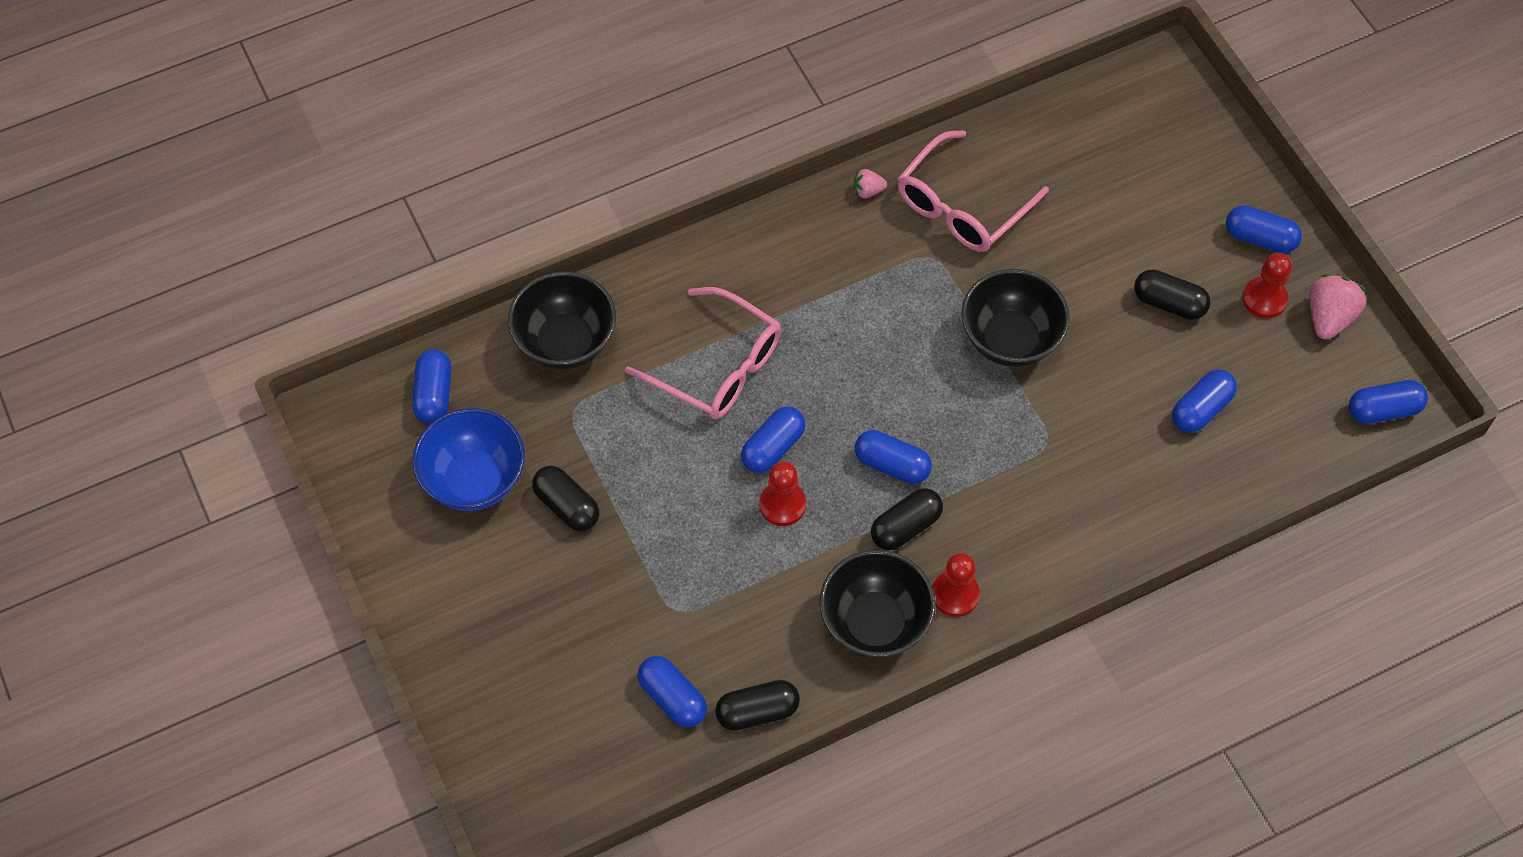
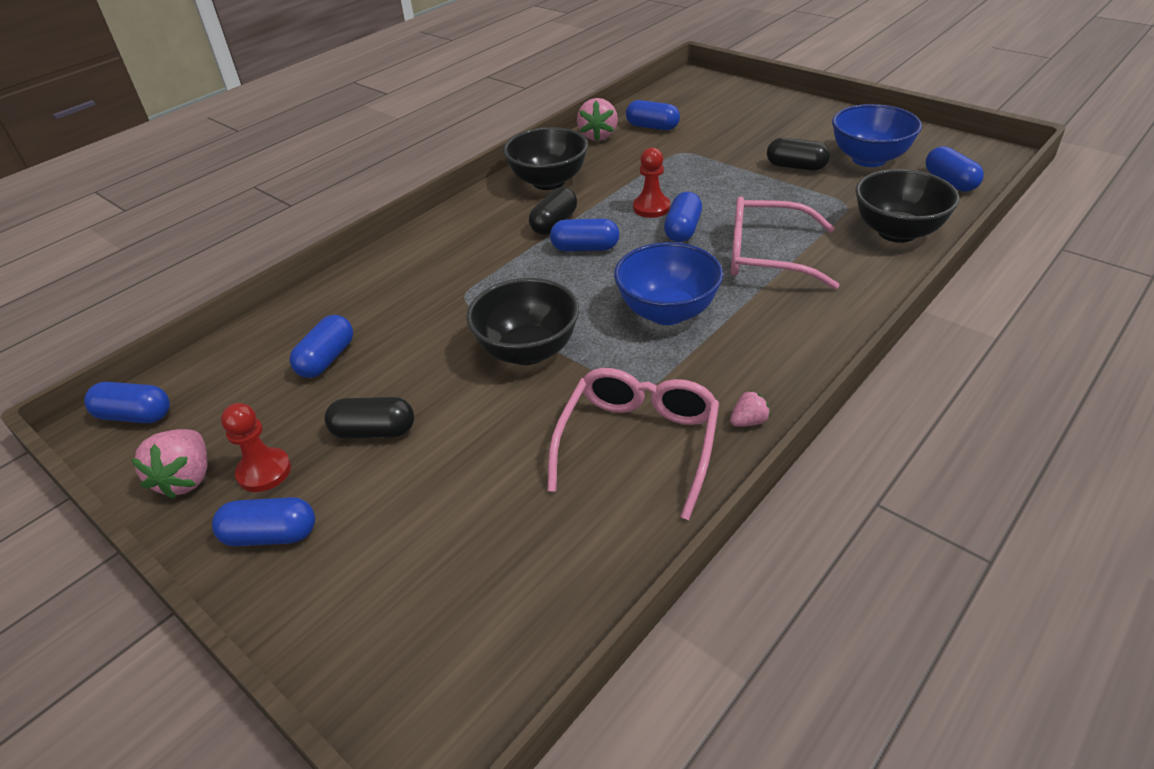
camera: 160 degrees right, 20 degrees down
(757, 711) = (598, 136): black capsule -> pink strawberry
(861, 332) = (667, 312): none -> blue bowl
(955, 594) = (500, 206): red pawn -> none
(1383, 410) = (135, 416): blue capsule -> blue capsule turned 45 degrees clockwise

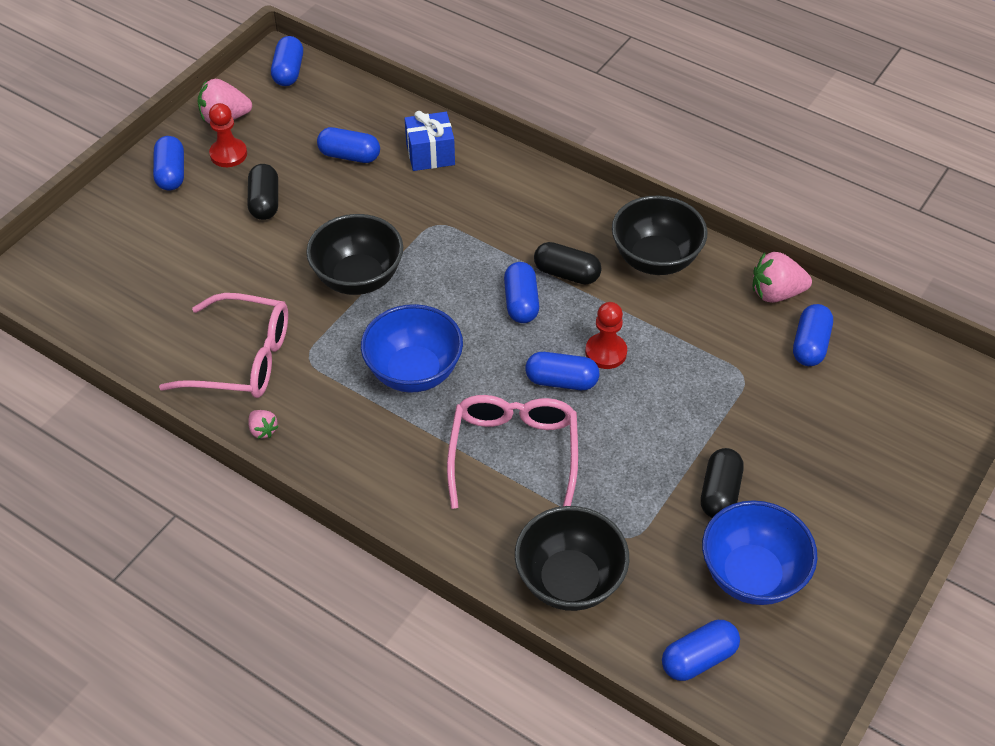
camera: 80 degrees right, 10 degrees up
(356, 300) = (430, 154): none -> blue gift

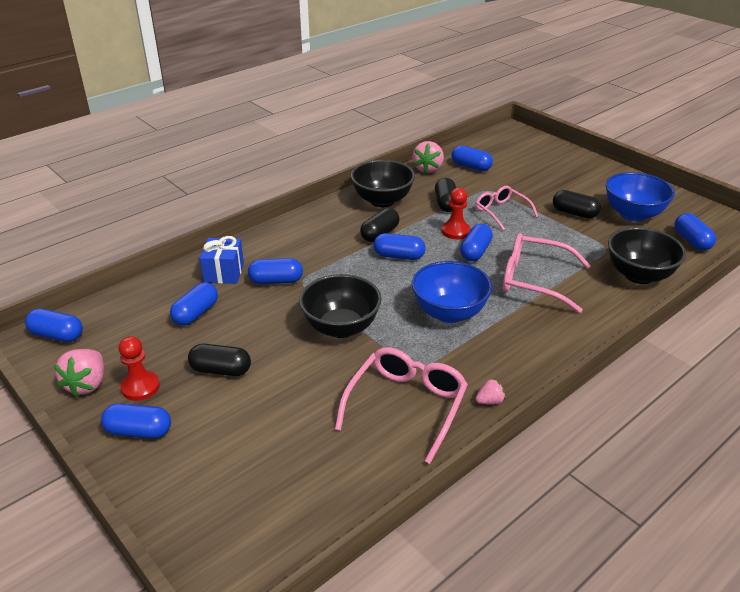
camera: 75 degrees left, 15 degrees down
(428, 202) = (276, 281): none -> blue capsule
(678, 331) = (446, 204): none -> black capsule
(684, 398) = (501, 211): none -> pink glasses

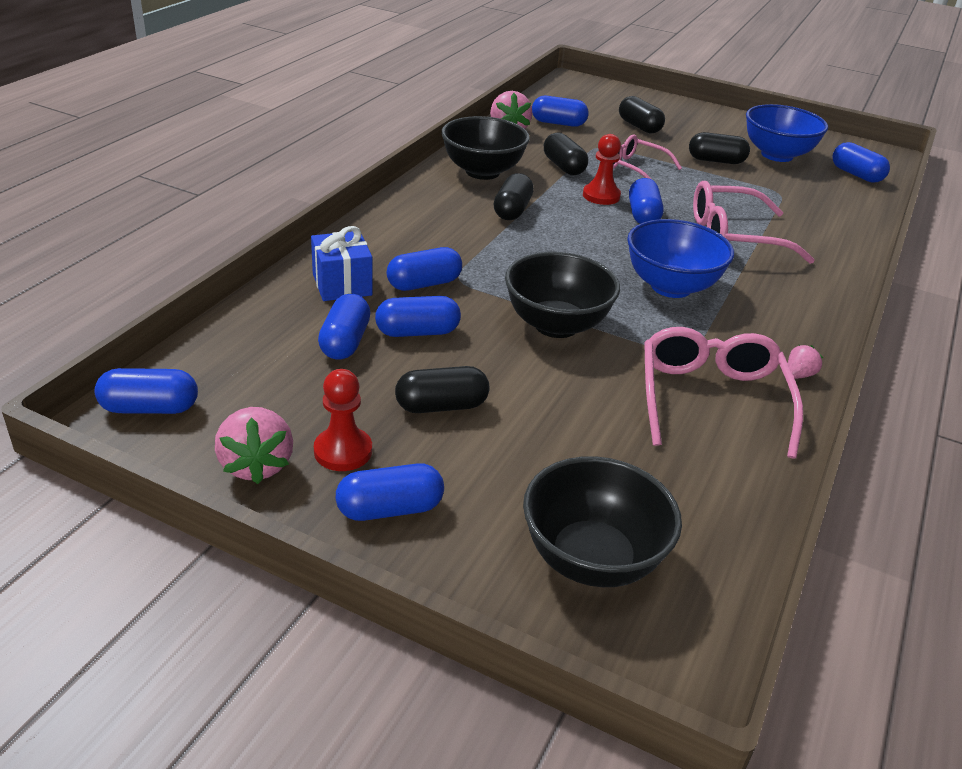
camera: 25 degrees left, 0 degrees up
(399, 256) = (557, 232): blue capsule -> blue capsule (417, 332)
(534, 176) = (639, 126): none -> black capsule
(639, 275) = (835, 216): black bowl -> black bowl (592, 559)

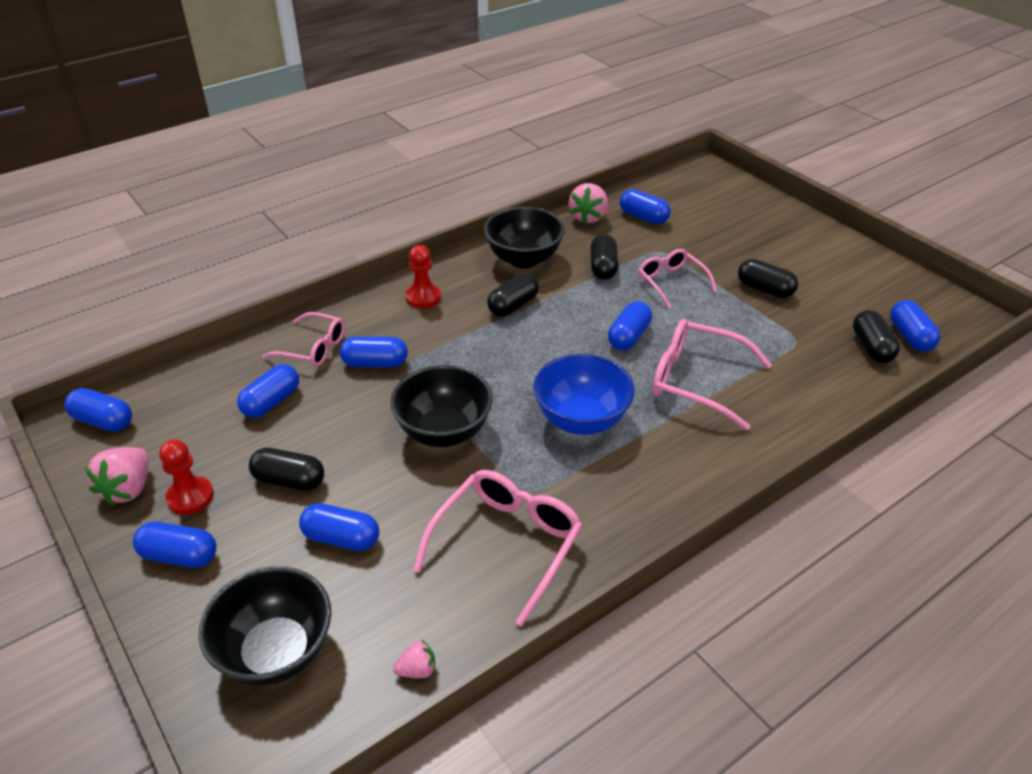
camera: 30 degrees right, 5 degrees up
(342, 284) = (314, 348): blue gift -> pink glasses
(417, 332) = (330, 408): blue capsule -> blue capsule (341, 538)
(601, 196) = (608, 307): red pawn -> red pawn (423, 297)
(639, 126) = (722, 234): black capsule -> black capsule (871, 347)
(777, 155) = (840, 295): blue bowl -> none
(798, 375) = (611, 545): pink strawberry -> pink strawberry (417, 670)

